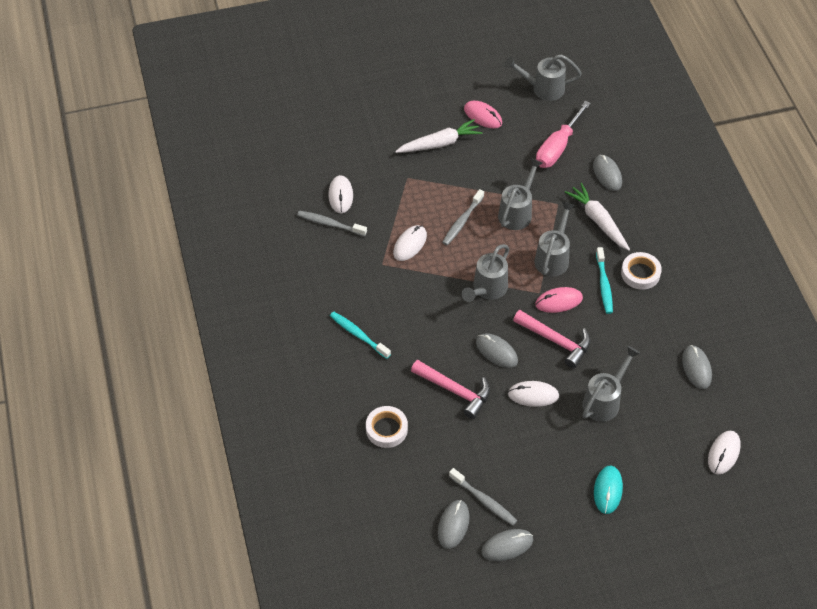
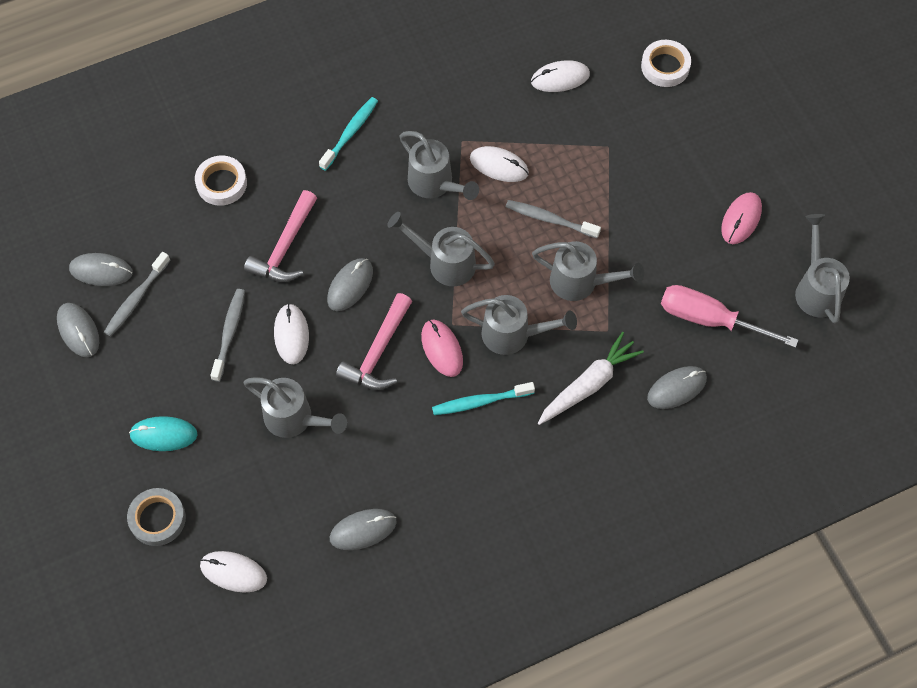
camera: 80 degrees right, 10 degrees up
(330, 224) = (512, 75): grey toothbrush -> grey toothbrush (229, 333)
(417, 286) = (435, 184): none -> grey watering can
(440, 143) = (677, 175): white carrot -> none
(640, 273) = (509, 446): white tape -> white tape (665, 66)
(677, 500) = (157, 519): none -> grey tape

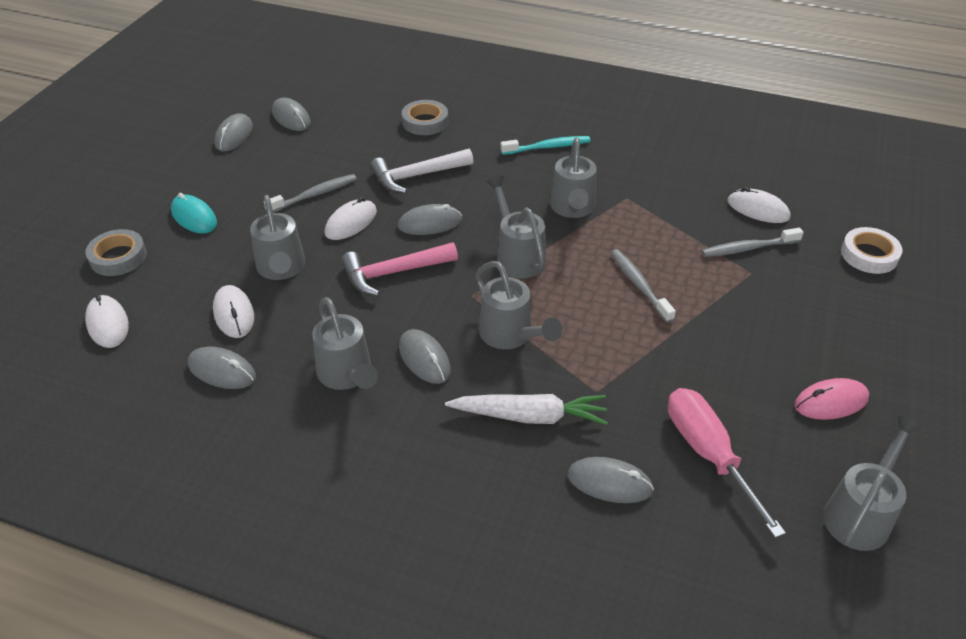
camera: 45 degrees right, 20 degrees down
(136, 299) = (289, 142): grey toothbrush -> grey toothbrush (748, 248)
(221, 183) = (425, 122): white tape -> grey tape
(285, 247) = (417, 176): pink hammer -> white hammer
(442, 349) = (442, 304): pink mouse -> none
(480, 402) = (424, 359): turquoise toothbrush -> grey mouse
(499, 166) = (638, 228): white mouse -> white mouse (234, 314)
(580, 282) = (614, 342): grey watering can -> grey watering can (347, 375)

